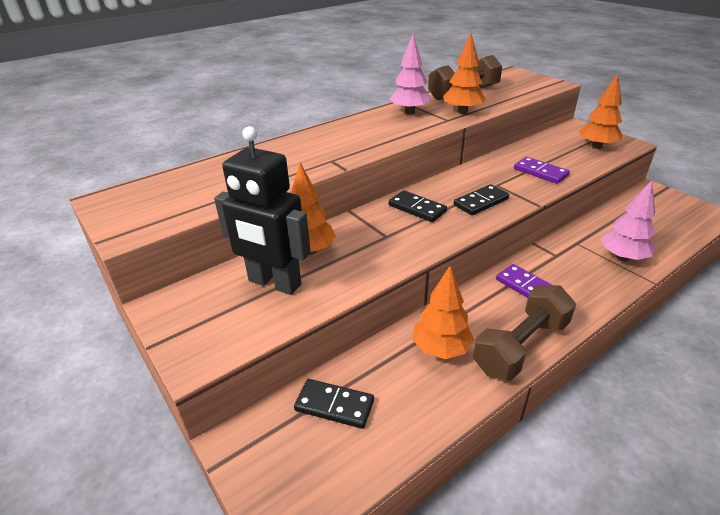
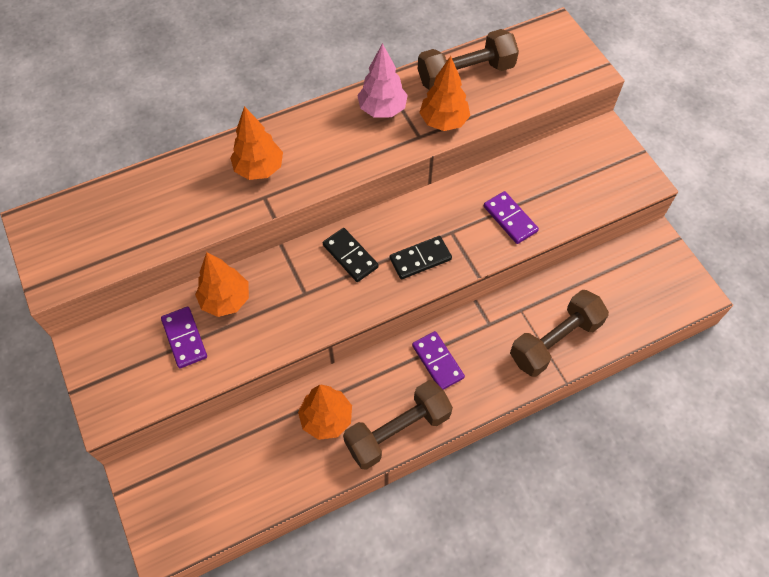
camera: 10 degrees right, 25 degrees up
(274, 283) = (184, 338): black robot -> purple domino
(334, 405) = (219, 458): black domino -> none
(596, 146) = (603, 181): orange tree -> orange tree (259, 169)
(622, 257) = (555, 341): pink tree -> brown dumbbell

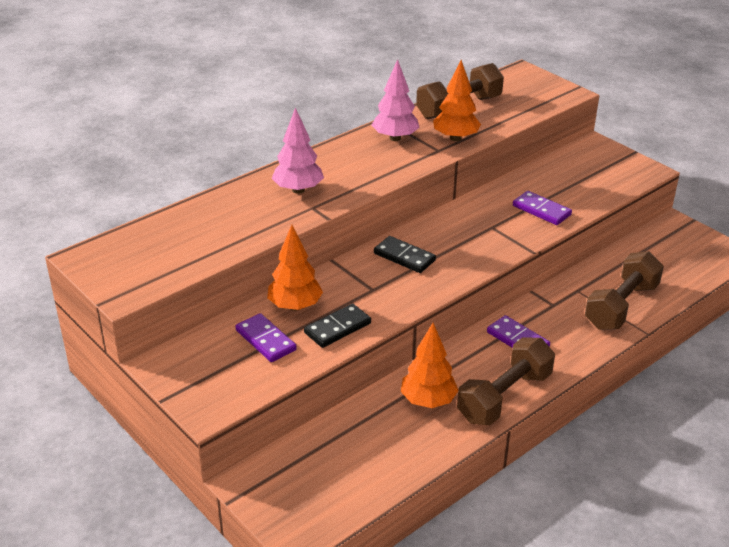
camera: 15 degrees left, 25 degrees down
(259, 169) = (298, 190): orange tree -> pink tree
(420, 259) = (472, 248): black domino -> black domino (337, 328)

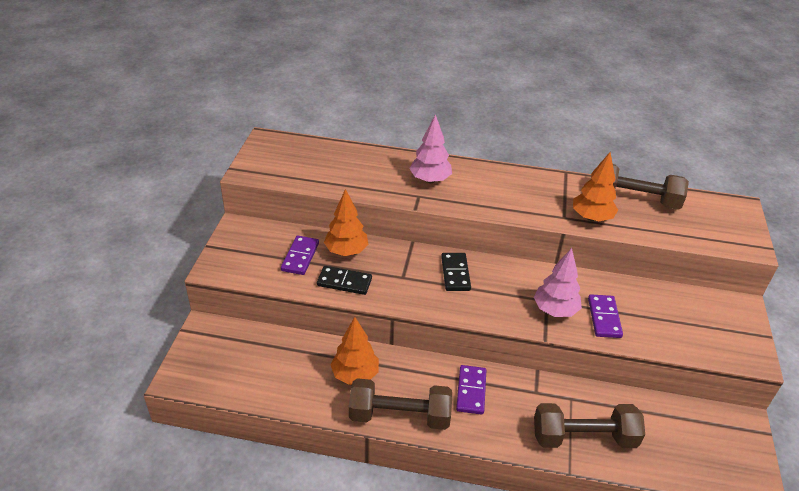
camera: 50 degrees right, 5 degrees up
(395, 138) = (549, 189): pink tree -> pink tree (555, 310)

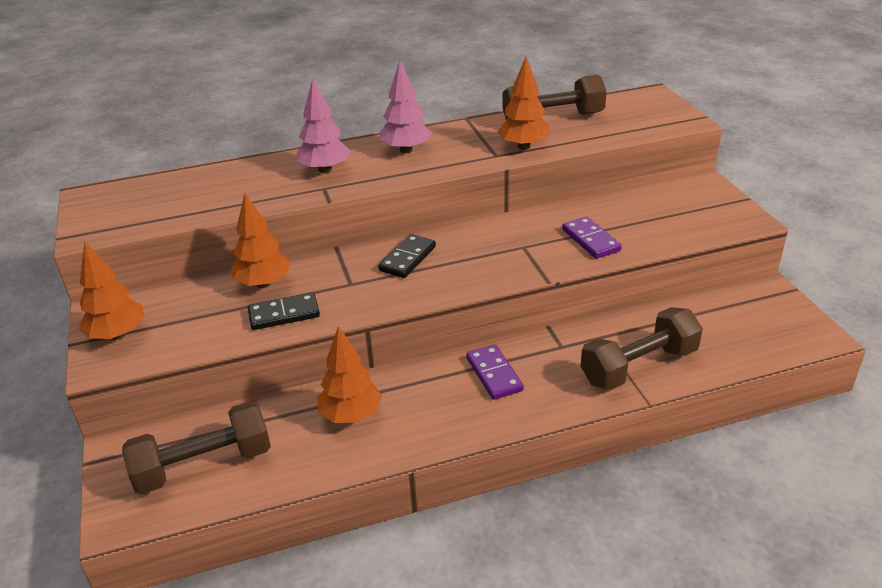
camera: 25 degrees left, 5 degrees down
(236, 251) = (117, 335): none -> orange tree
(300, 257) = (208, 310): purple domino -> none
(399, 416) = (433, 433): brown dumbbell -> brown dumbbell (203, 465)
(455, 273) = (407, 258): black domino -> black domino turned 60 degrees clockwise
(555, 310) = (538, 252): pink tree -> pink tree (406, 150)

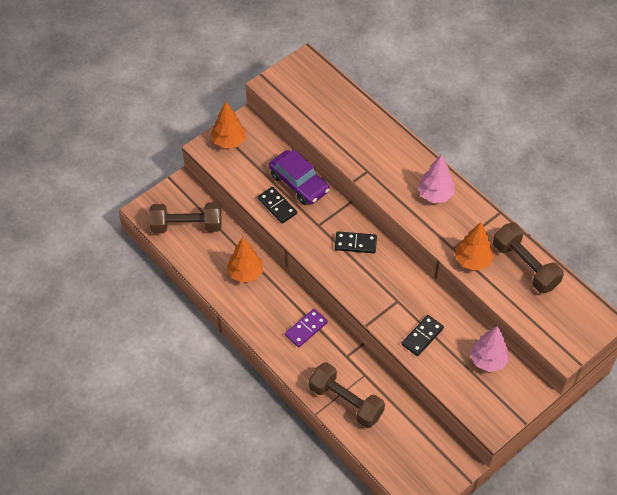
camera: 65 degrees right, 20 degrees up
(203, 465) = (187, 226): brown dumbbell -> brown dumbbell turned 45 degrees counterclockwise
(263, 284) = (299, 183): orange tree -> purple car
(325, 170) = (389, 162): pink tree -> pink tree (488, 360)
(591, 240) = (422, 336): purple domino -> black domino

